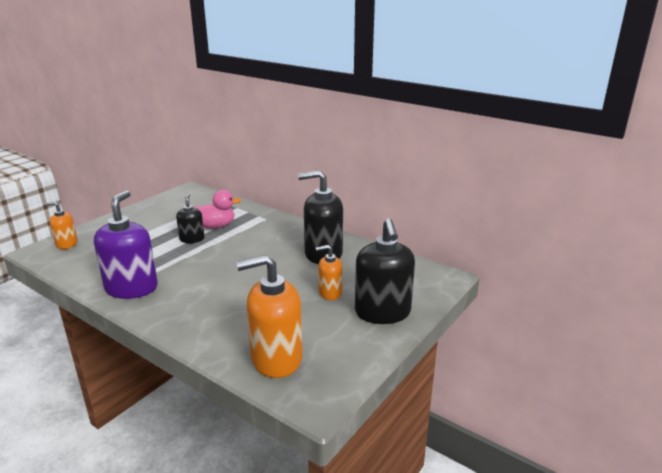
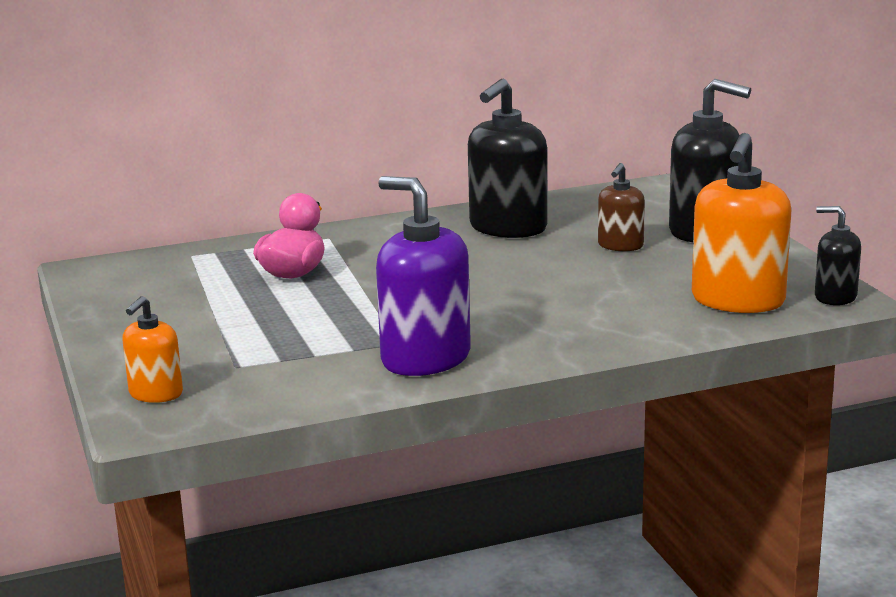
camera: 55 degrees left, 5 degrees down
(192, 239) = (313, 296): black soap dispenser -> black soap dispenser (835, 297)
(330, 293) = (620, 246): orange soap dispenser -> brown soap dispenser

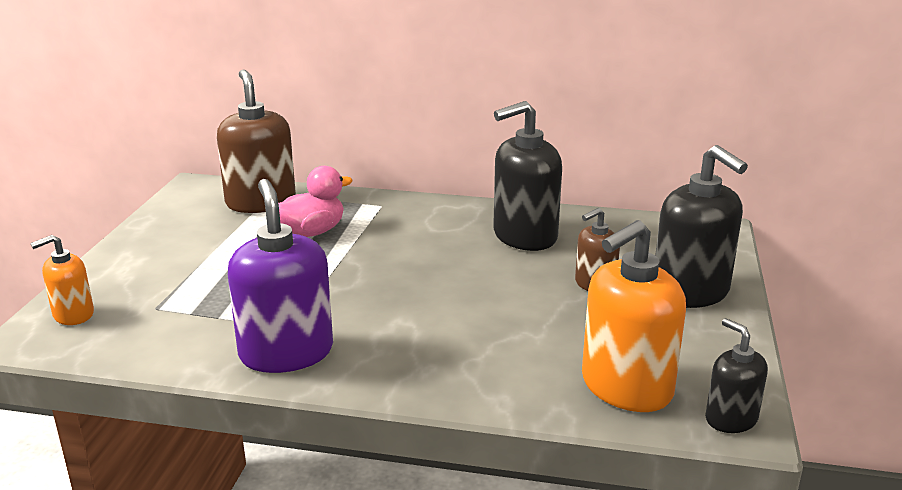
camera: 30 degrees right, 5 degrees up
(191, 265) = (261, 202): none -> brown soap dispenser

